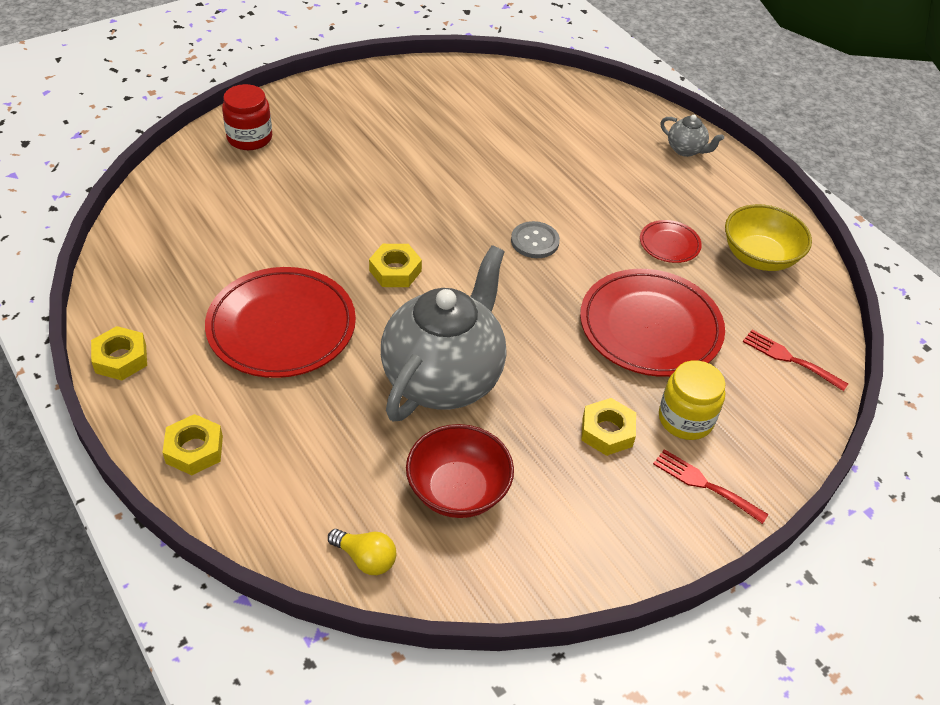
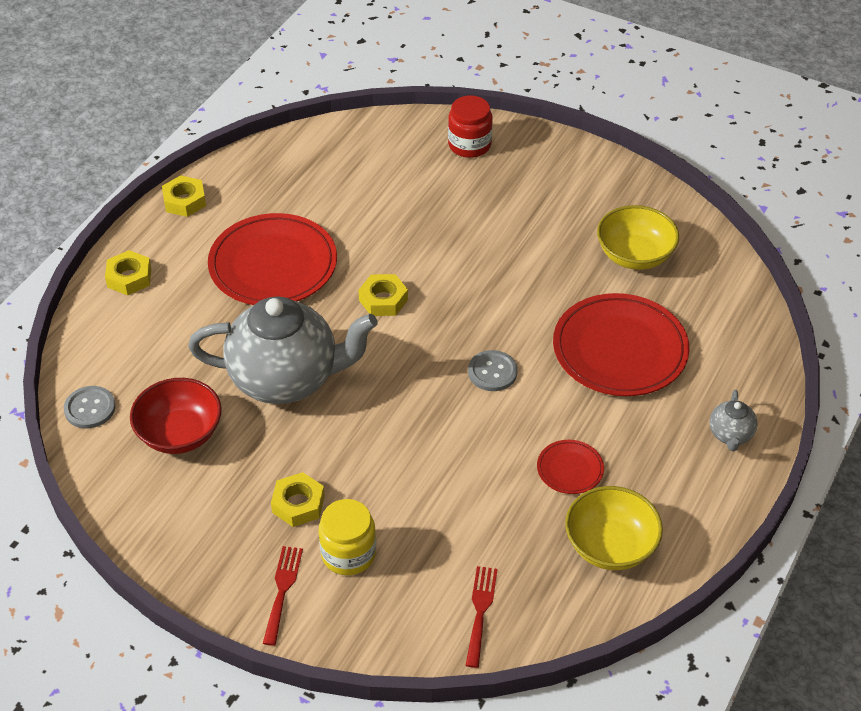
camera: 65 degrees right, 0 degrees up
(365, 558) = (90, 408): yellow light bulb -> grey button
(467, 111) = (634, 255): none -> yellow bowl
(650, 327) = (444, 492): red plate -> red plate (620, 349)

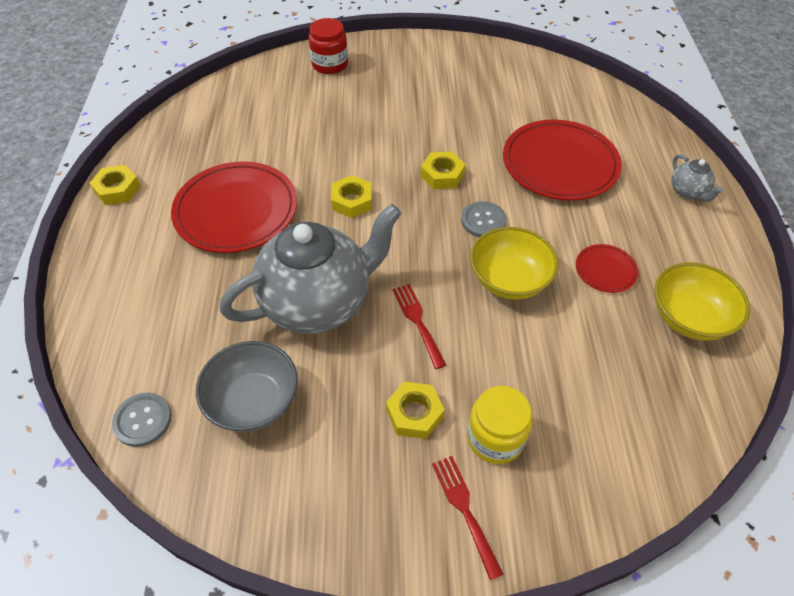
camera: 30 degrees left, 5 degrees up
(129, 277) = (105, 276): yellow nut -> yellow nut (442, 175)
(180, 434) = (253, 401): red bowl -> grey bowl
(480, 611) = (645, 430): red fork -> red fork (417, 321)
(634, 255) = (511, 96): yellow bowl -> yellow bowl (509, 280)

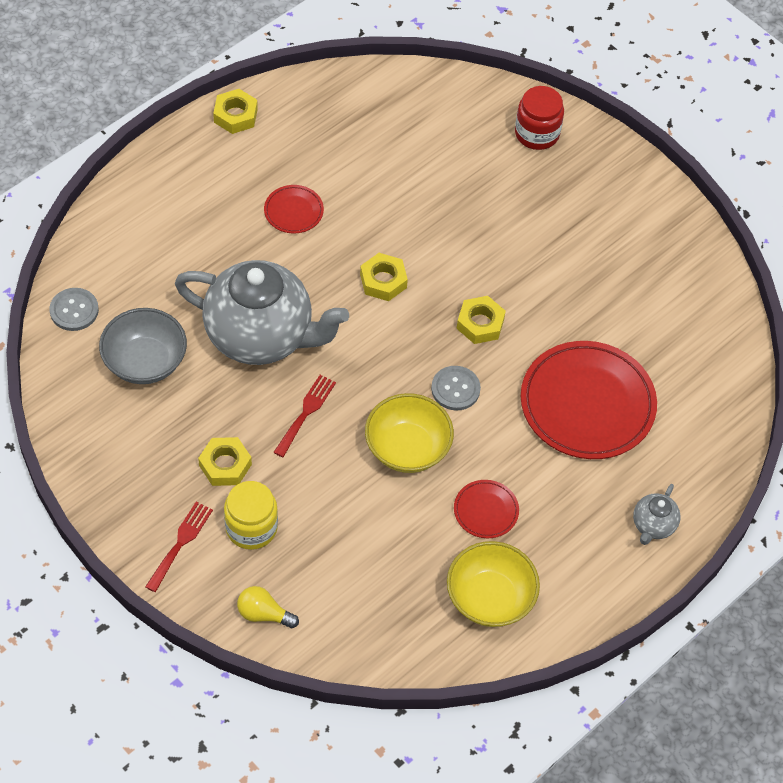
camera: 45 degrees right, 5 degrees up
(236, 211) = (293, 211): red plate -> red plate, size x0.46
(594, 492) = (264, 614): none -> yellow light bulb

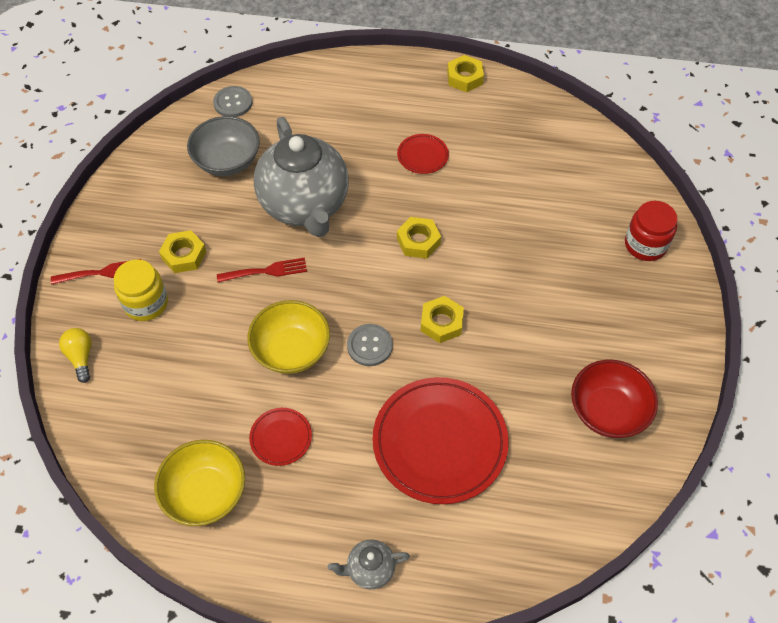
camera: 55 degrees right, 0 degrees up
(658, 276) = (607, 411): none -> red bowl

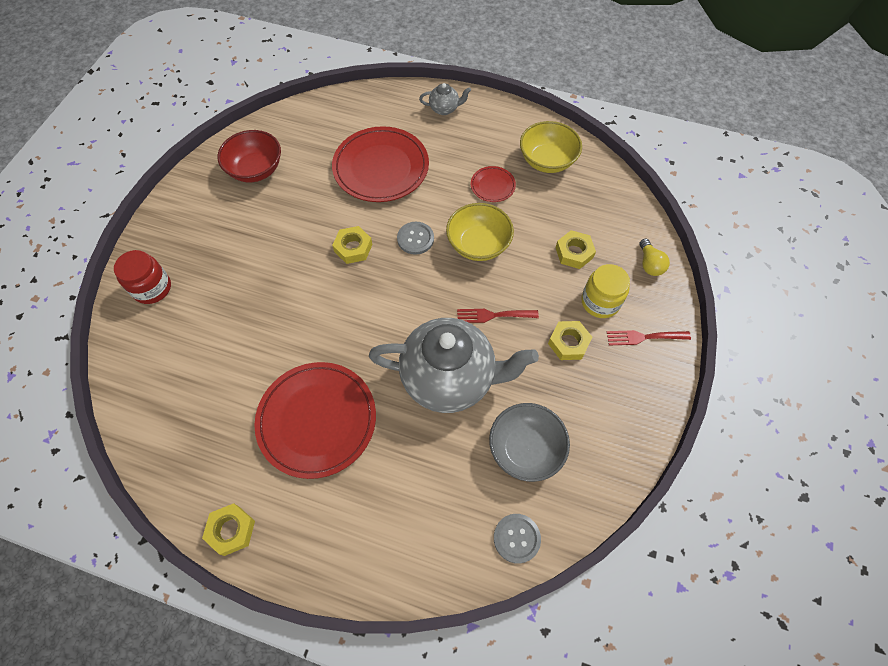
camera: 170 degrees left, 5 degrees up
(305, 206) = (449, 379): grey teapot -> grey teapot turned 105 degrees clockwise
(418, 241) = (350, 323): yellow nut -> yellow nut (574, 253)
(422, 156) = (317, 420): red plate -> red plate, size x2.16

